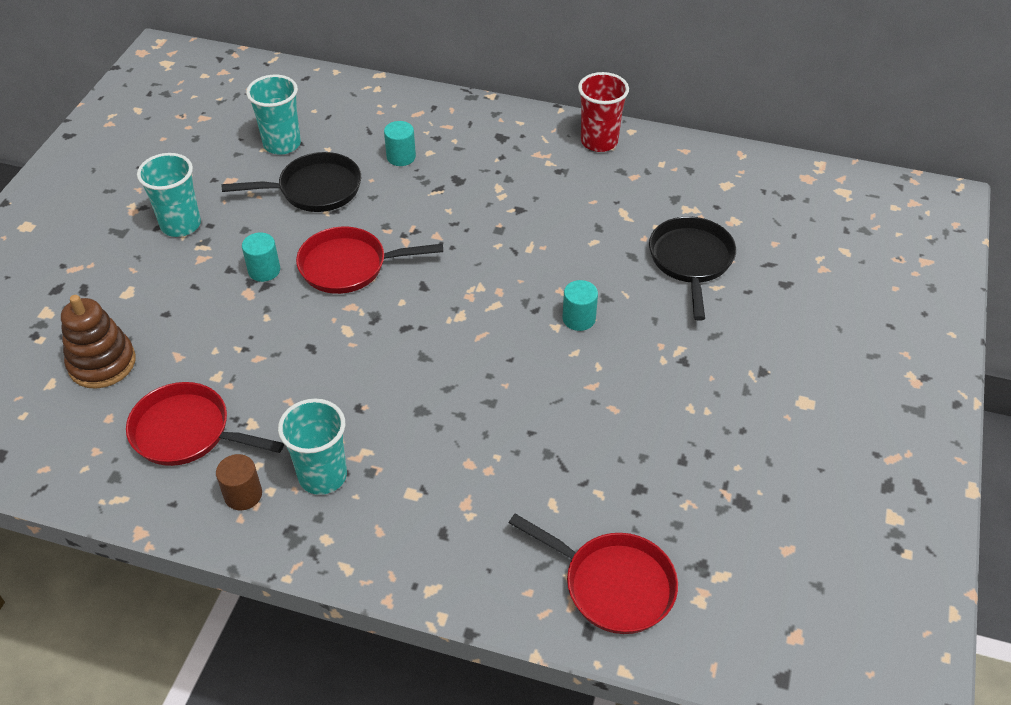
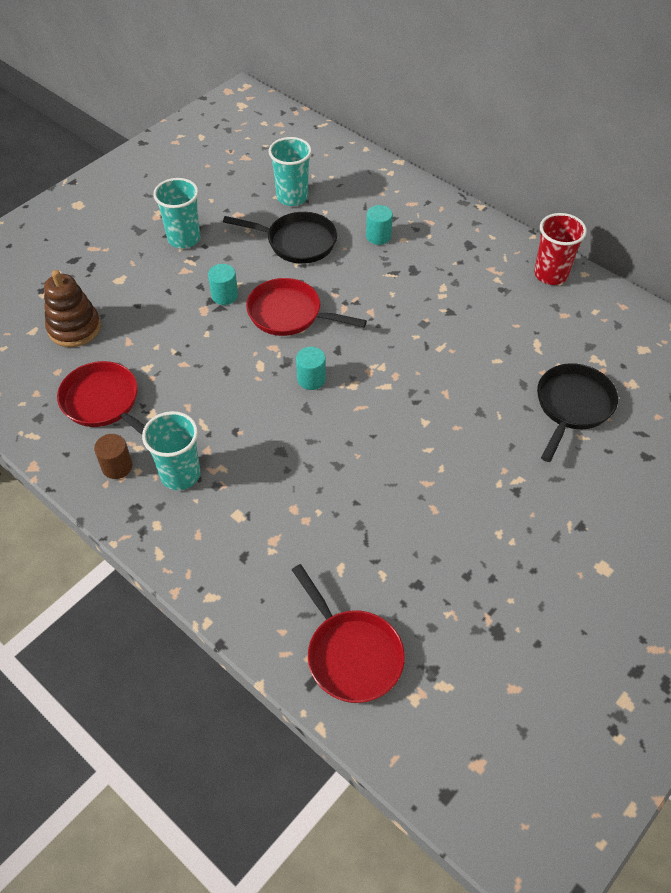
camera: 25 degrees right, 5 degrees up
(579, 319) = (447, 422): turquoise cylinder -> turquoise cylinder (311, 379)

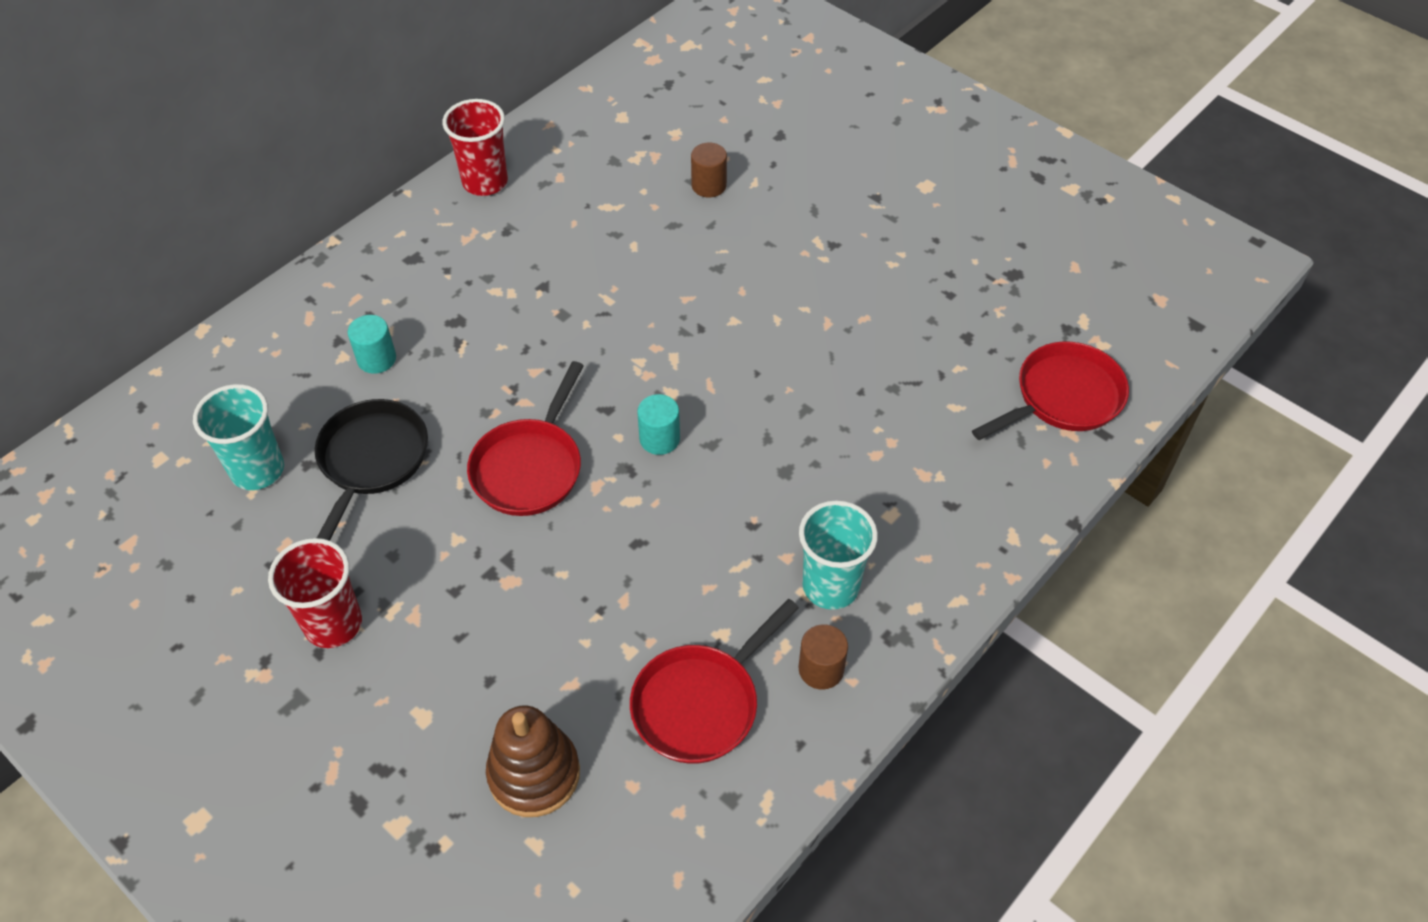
camera: 90 degrees left, 0 degrees up
(184, 239) = (333, 624): turquoise cup -> red cup
(224, 295) = (481, 554): turquoise cylinder -> none
(572, 406) = (709, 185): black pan -> brown cylinder

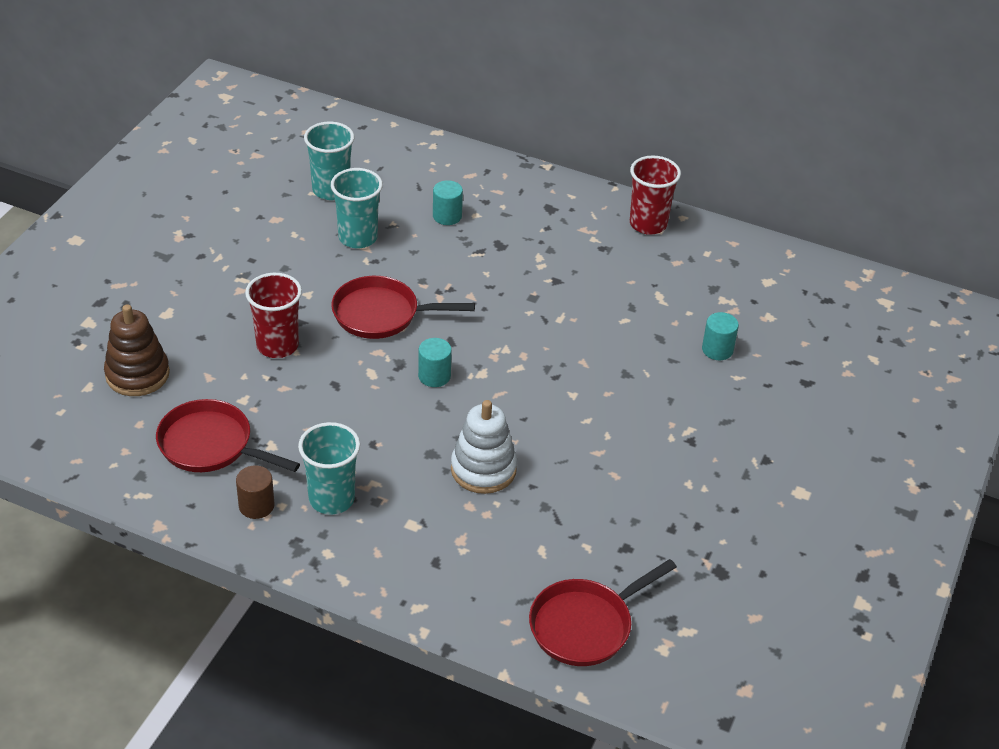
camera: 70 degrees right, 10 degrees down
(333, 624) = (223, 256): red cup -> red cup (277, 345)
(371, 461) = (358, 237): black pan -> turquoise cup
(709, 185) = (717, 350): brown cylinder -> turquoise cylinder
(824, 428) = (483, 469): none -> white stacking toy
(1063, 397) = (585, 625): red pan -> red pan turned 105 degrees clockwise

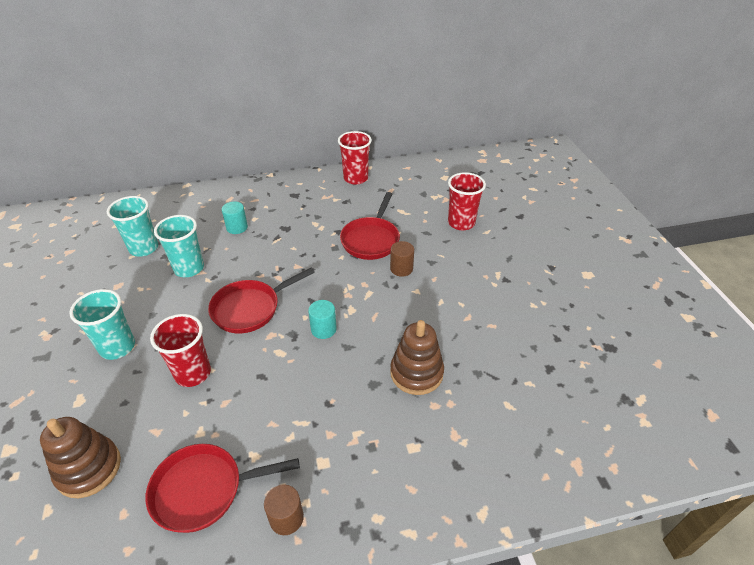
camera: 35 degrees left, 0 degrees up
(331, 499) = (339, 468): turquoise cup -> turquoise cup (117, 347)
(483, 469) = (416, 373): white stacking toy -> brown stacking toy
(582, 362) = (401, 269): none -> brown cylinder
(585, 625) = (590, 440): red pan -> red pan (371, 240)
(717, 350) = (461, 223): turquoise cylinder -> red cup

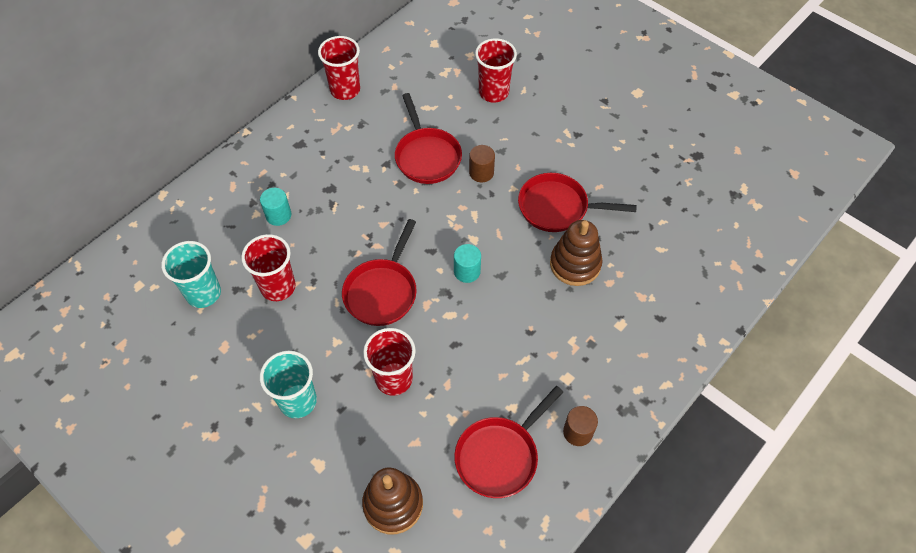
camera: 35 degrees left, 15 degrees up
(189, 268) = (278, 287): turquoise cup -> red cup
(440, 322) = (557, 207): none -> red pan

